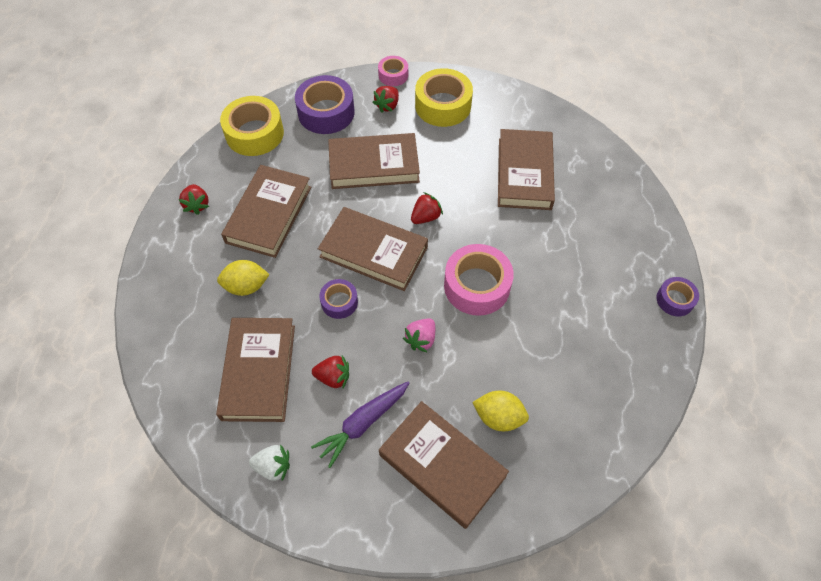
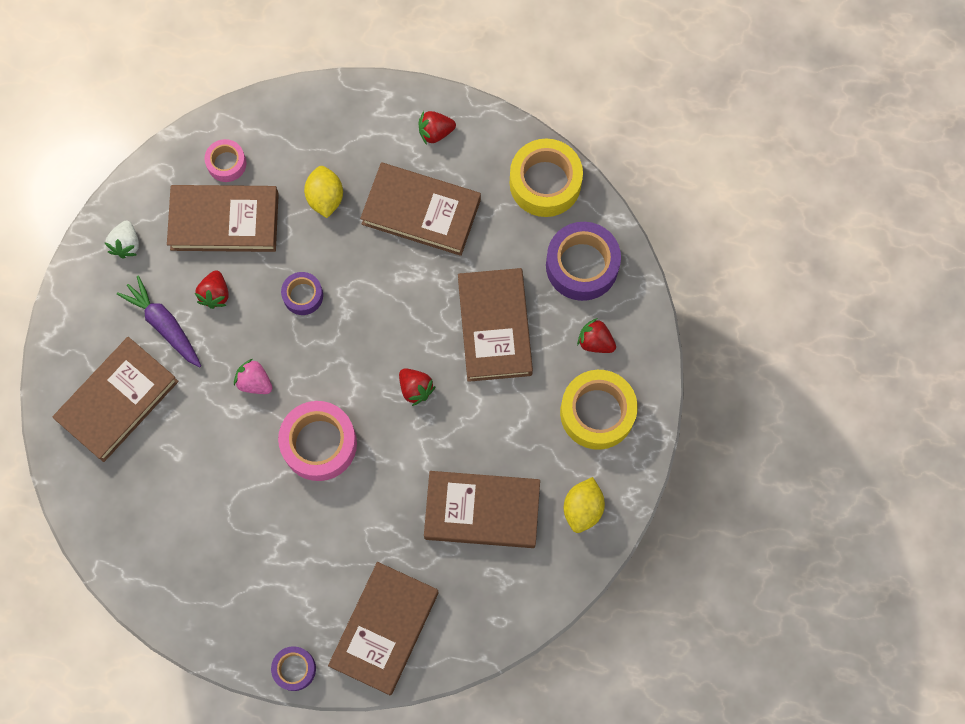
camera: 90 degrees right, 15 degrees up
(374, 252) = (367, 330): brown book -> brown book (384, 629)
(393, 75) = (651, 348): pink tape -> pink tape (226, 163)
(498, 417) = (164, 458): yellow lemon -> yellow lemon (582, 508)

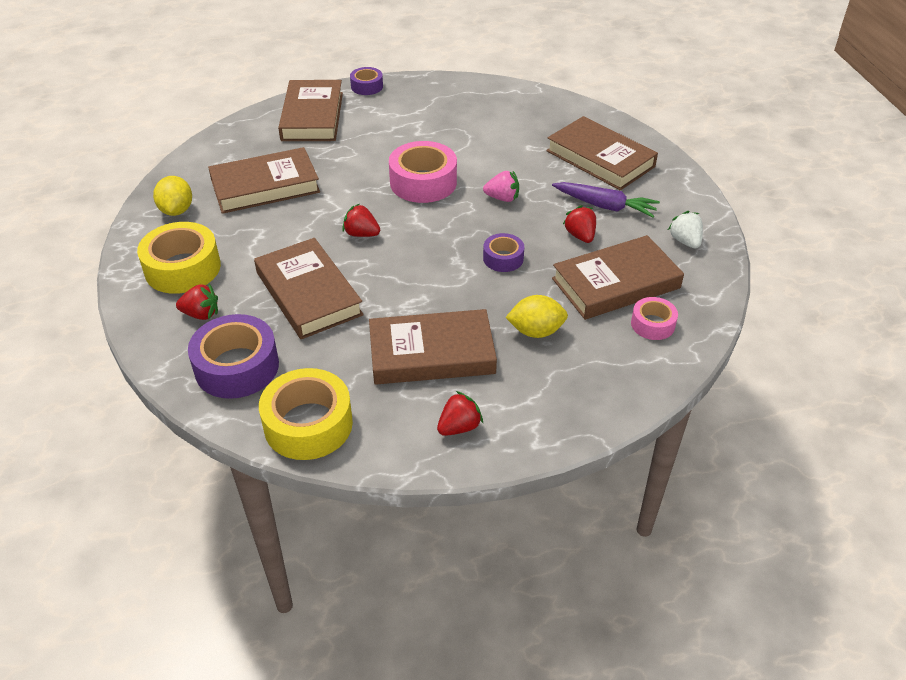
camera: 155 degrees right, 30 degrees down
(117, 401) = (600, 159): brown book -> brown book turned 60 degrees counterclockwise
(325, 198) = (536, 331): yellow lemon -> yellow lemon turned 60 degrees counterclockwise

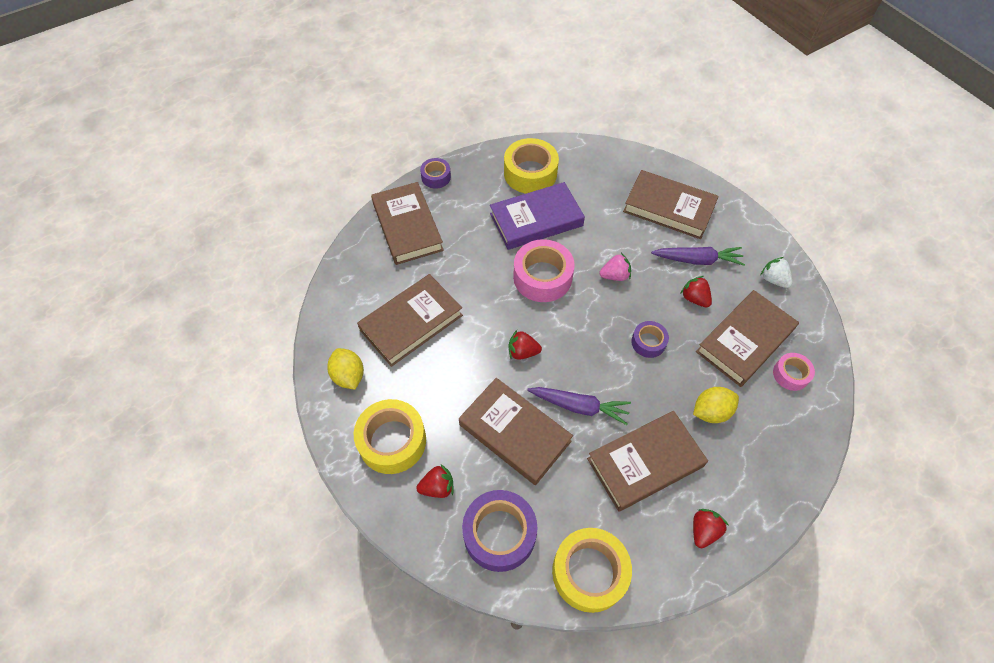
camera: 20 degrees left, 15 degrees up
(391, 290) = (579, 406): none -> purple carrot
(447, 138) = (536, 220): none -> purple book
(466, 102) = (530, 173): none -> yellow tape

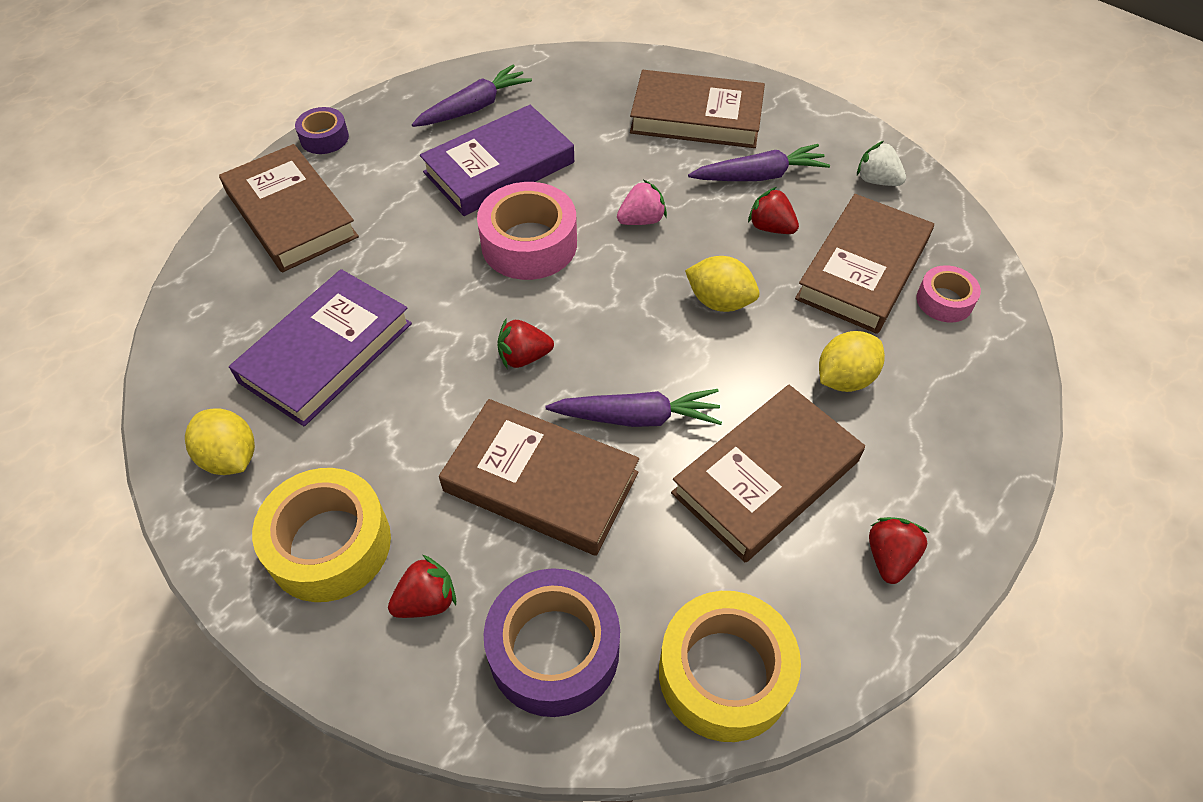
camera: 15 degrees left, 5 degrees down
(411, 322) = (326, 352): brown book -> purple book
(530, 173) = (474, 107): yellow tape -> purple carrot
(648, 342) = (719, 301): purple tape -> yellow lemon

